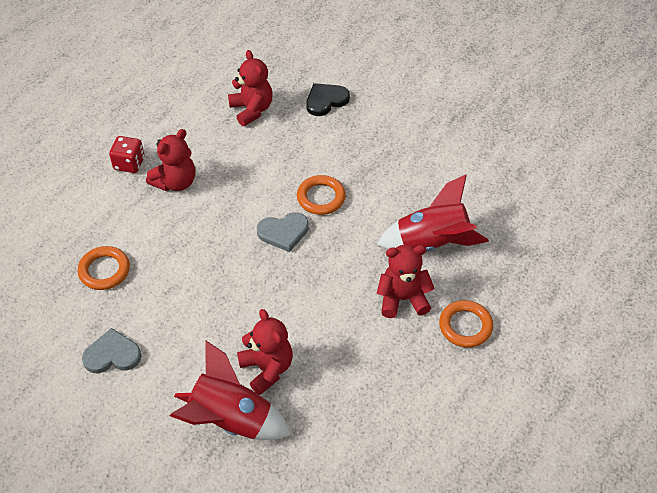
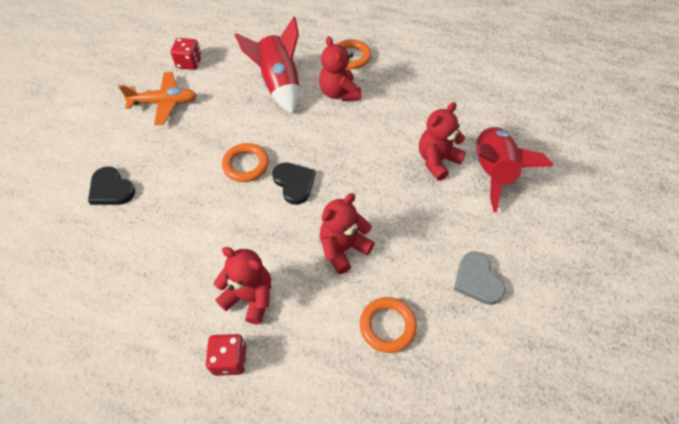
camera: 105 degrees left, 5 degrees up
(252, 110) = (128, 253): red teddy bear -> red teddy bear (343, 248)
(283, 232) = (294, 183): grey heart -> black heart
(429, 142) = (164, 103): none -> orange plane
(489, 166) = (189, 63): none -> red dice

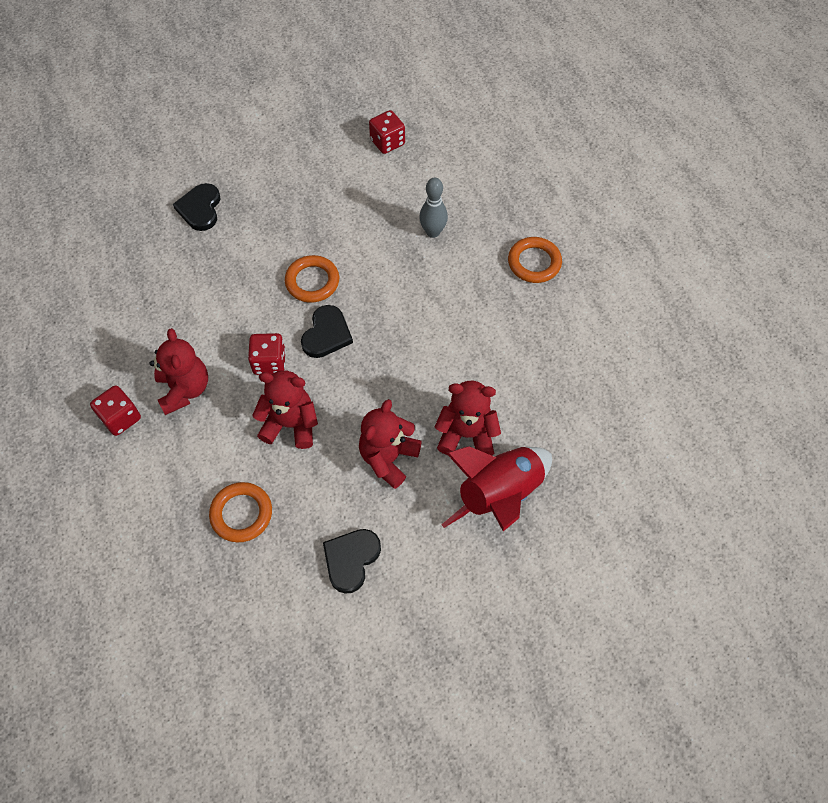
camera: 50 degrees right, 5 degrees up
(164, 103) = (322, 165): orange plane -> none
(279, 84) = (433, 232): red rocket -> grey bowling pin
(282, 229) = (269, 362): none -> red dice
(339, 93) = (473, 289): red teddy bear -> red teddy bear (388, 458)
(477, 280) = (351, 559): grey heart -> black heart

